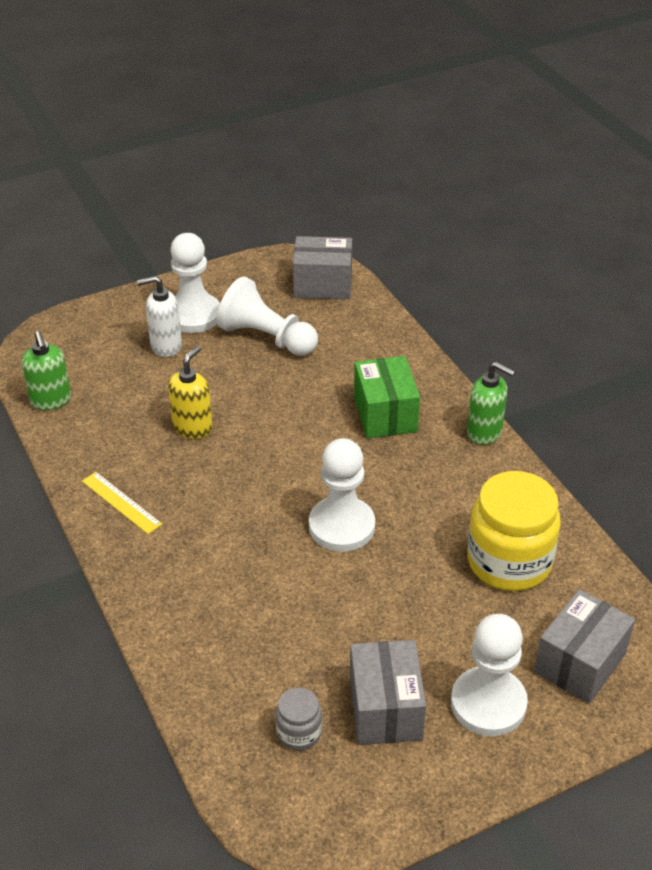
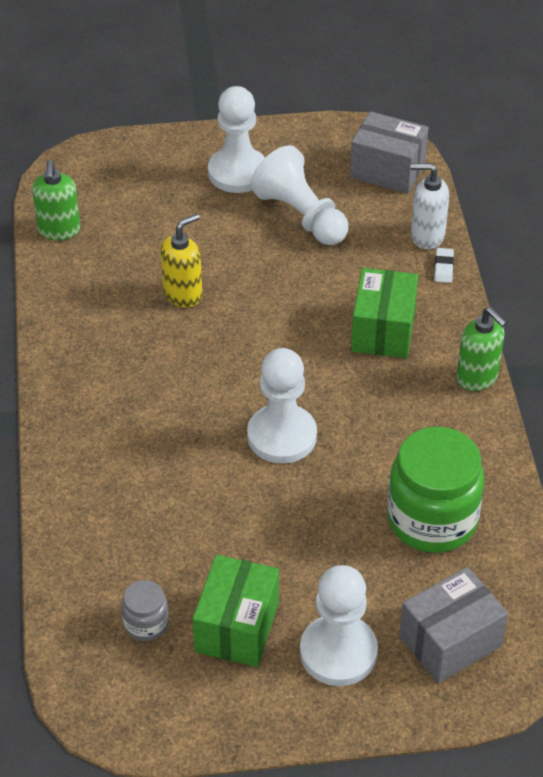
camera: 20 degrees right, 5 degrees up
(121, 502) = (81, 353): yellow ruler -> none
(165, 346) = (195, 200): white soap dispenser -> white soap dispenser (427, 236)
(385, 709) = (237, 627): grey box -> green box
(410, 351) = (443, 268): none -> white eraser
(509, 562) = (432, 519): yellow jar -> green jar

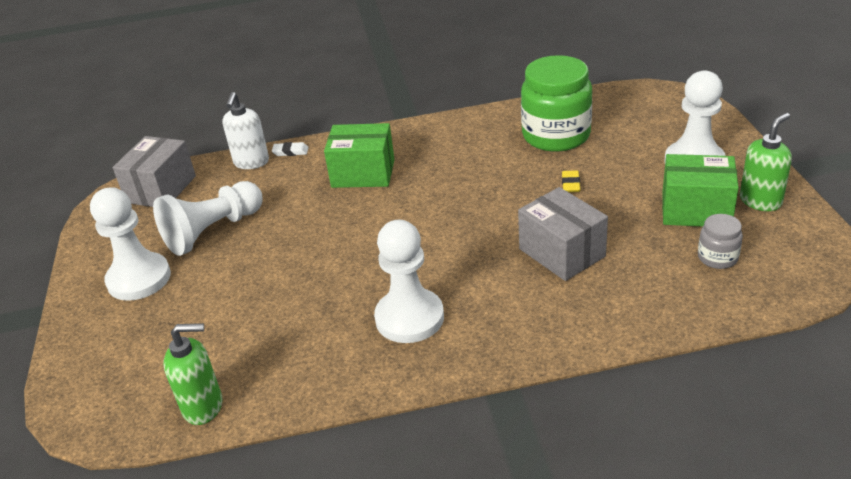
camera: 90 degrees left, 10 degrees down
(183, 294) = (315, 292): yellow soap dispenser -> none
(282, 436) = (490, 211): white pawn -> white pawn (409, 318)
(318, 517) = (570, 184): none -> yellow eraser
(450, 641) = (660, 120): grey box -> grey box (561, 253)
(477, 377) = (411, 128): green soap dispenser -> green soap dispenser (760, 201)

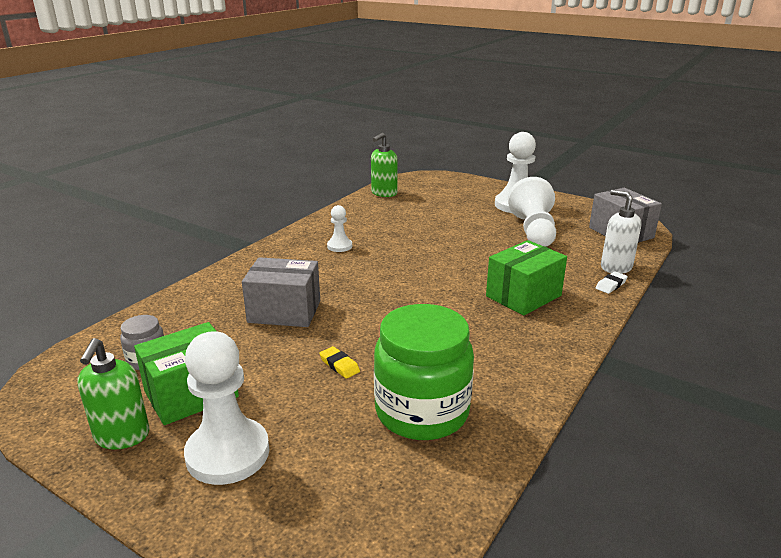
camera: 130 degrees right, 10 degrees down
(409, 318) = (339, 246): white pawn -> white pawn, size x0.51

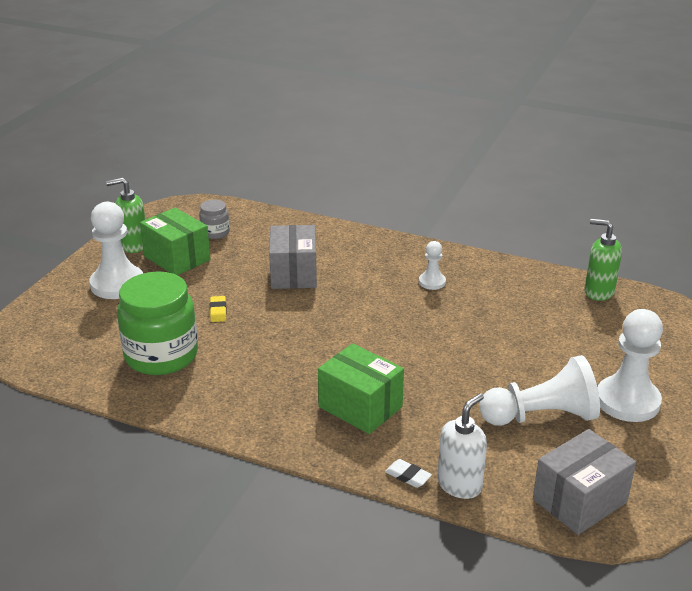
camera: 80 degrees right, 5 degrees up
(339, 365) = (218, 311): yellow eraser -> yellow eraser turned 45 degrees counterclockwise

